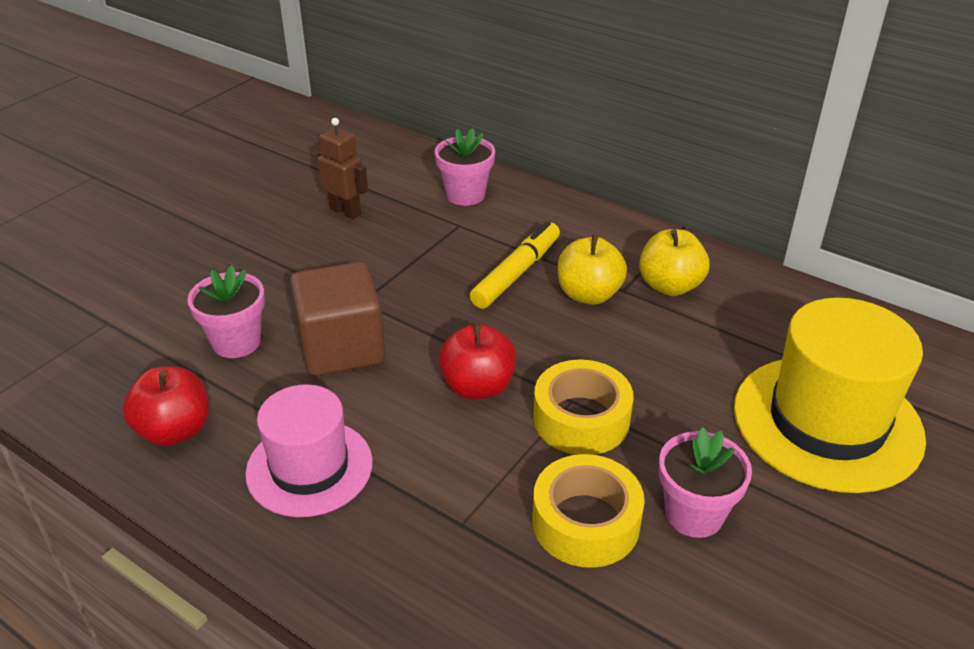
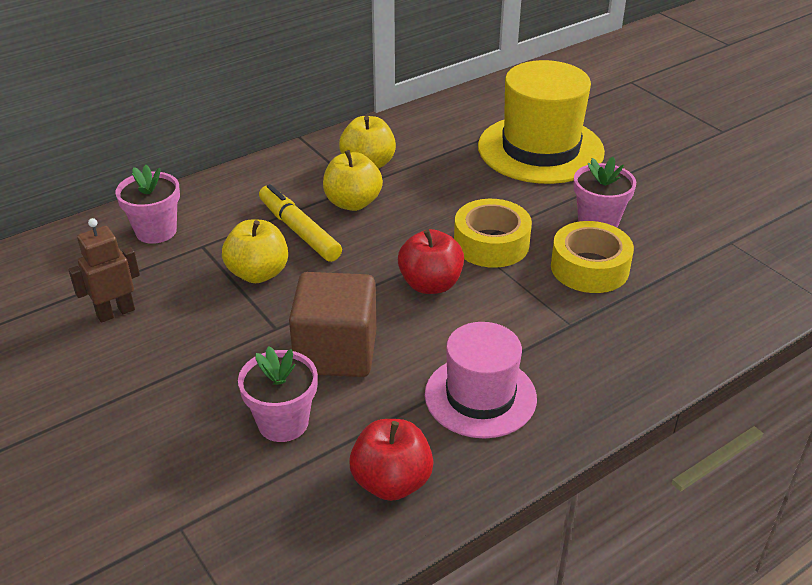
camera: 70 degrees left, 0 degrees up
(435, 268) = (258, 273): none -> yellow apple

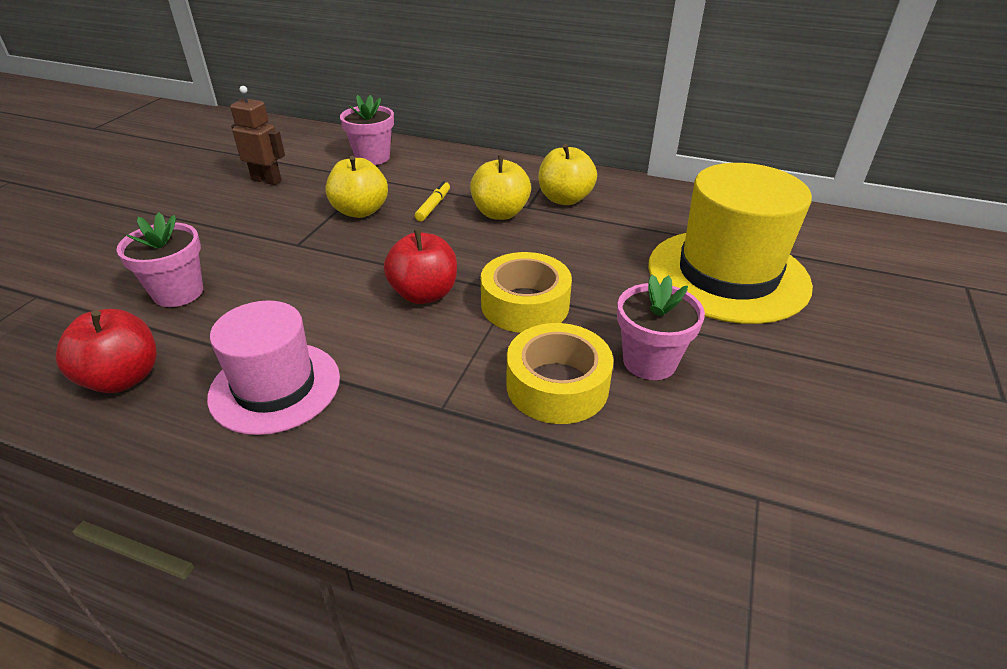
camera: 55 degrees right, 0 degrees up
(299, 231) = (433, 206): yellow marker -> yellow marker, size x0.55
(336, 352) = (286, 282): brown cube -> none

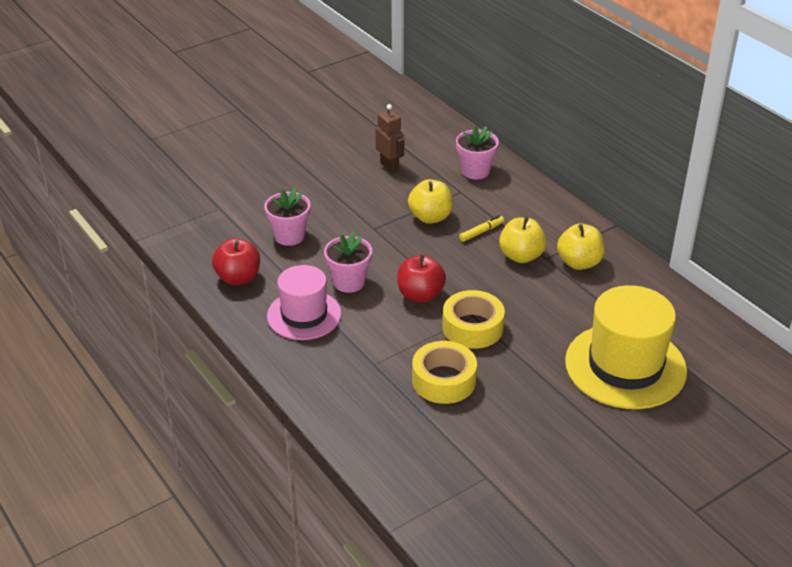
camera: 35 degrees right, 0 degrees up
(649, 361) = (508, 392): pink flower pot -> pink flower pot (349, 282)

